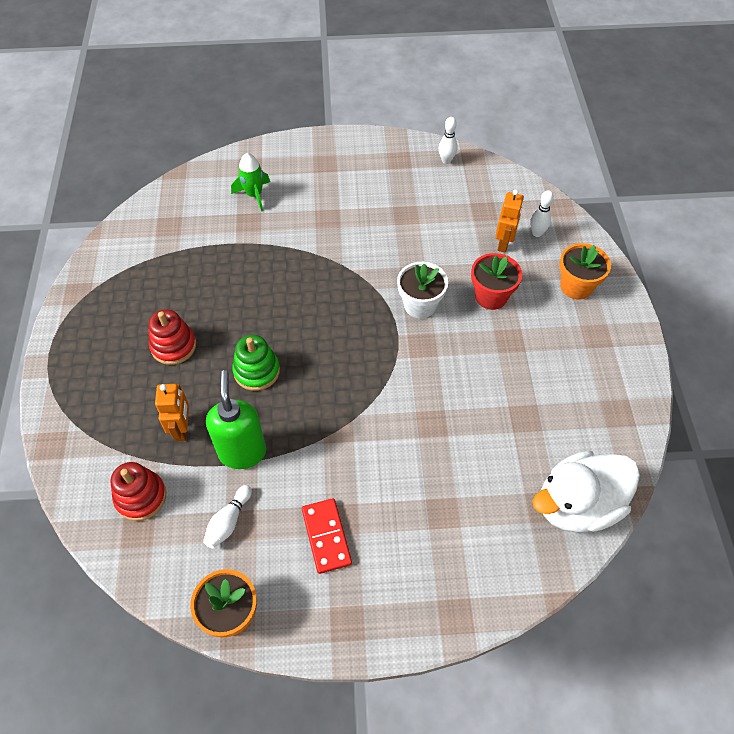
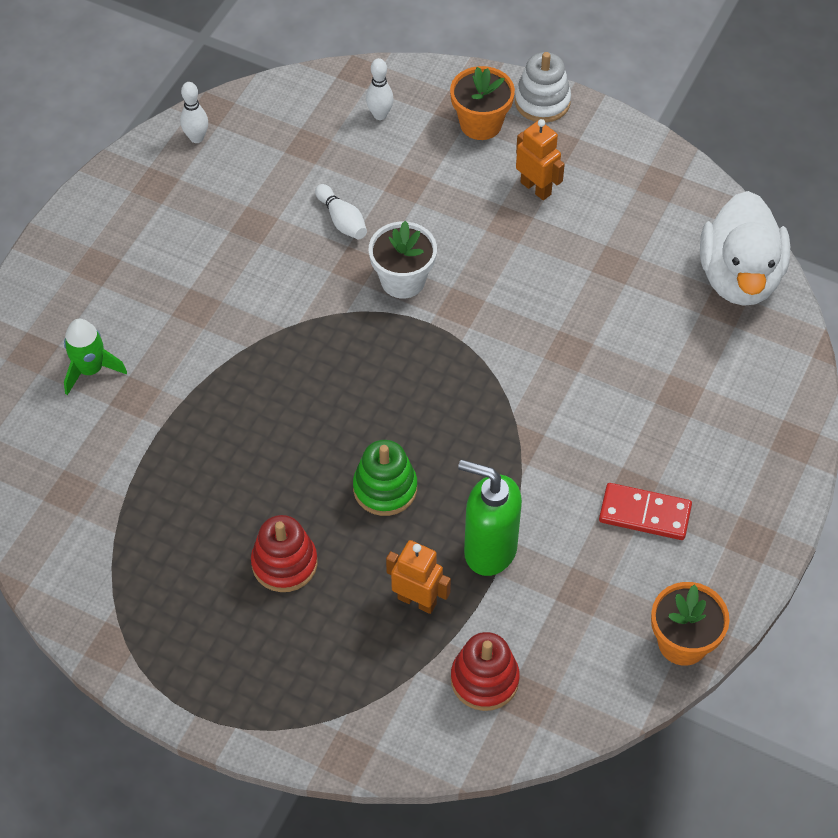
camera: 60 degrees left, 0 degrees up
(228, 521) = (571, 600): white bowling pin -> white bowling pin (342, 220)
(491, 296) = (439, 207): red flower pot -> none
(504, 243) = (371, 153): orange robot -> orange robot (536, 188)
(624, 311) = (542, 102): none -> white stacking toy

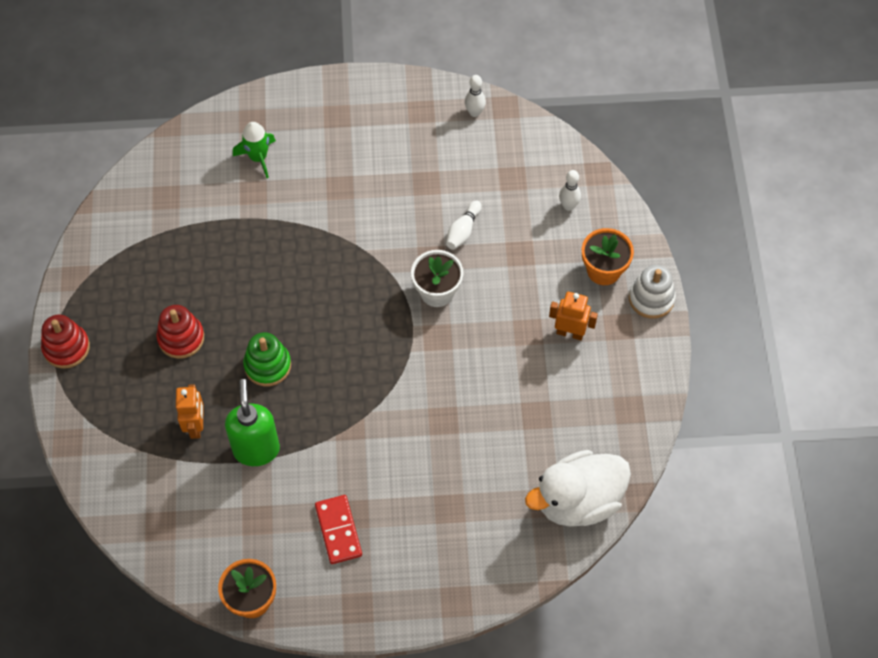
camera: 60 degrees right, 5 degrees up
(484, 679) = (160, 493): red stacking toy -> red stacking toy (66, 348)
(536, 188) = (570, 333): orange robot -> orange robot turned 90 degrees counterclockwise

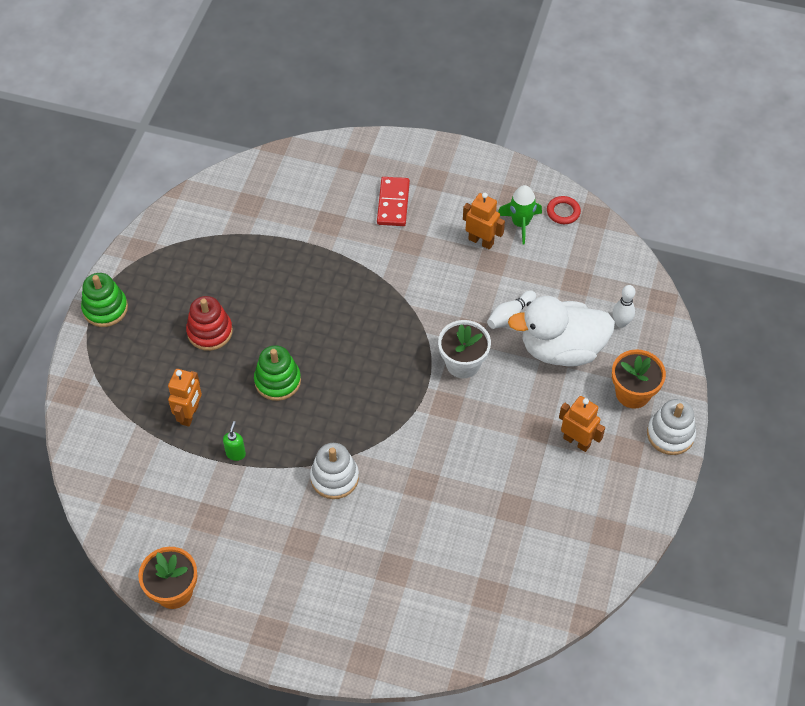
camera: 20 degrees right, 5 degrees down
(66, 348) = (105, 308): red stacking toy -> green stacking toy
(256, 449) = (236, 453): green soap dispenser -> green soap dispenser, size x0.43
(258, 157) = (345, 194): green rocket -> green rocket (520, 224)
(338, 530) = (280, 554): red domino -> red domino (393, 203)
(360, 441) = (334, 477): none -> white stacking toy
(408, 165) = (481, 241): none -> orange robot
(474, 112) = (563, 212): white bowling pin -> red ring
(578, 501) = (523, 604): white duck -> white duck (561, 349)

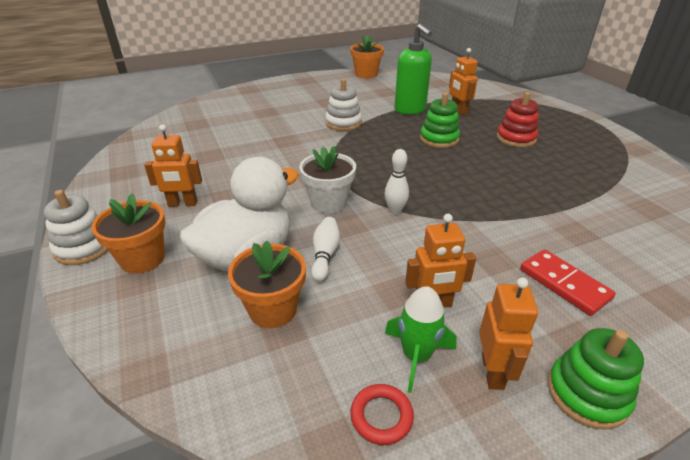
camera: 140 degrees right, 20 degrees down
(105, 308) = (584, 121): green stacking toy -> green stacking toy (587, 394)
(236, 453) = (410, 110): green soap dispenser -> green soap dispenser, size x2.32
(492, 195) = (493, 371): none -> orange robot
(573, 297) = (273, 309): none -> orange flower pot
(621, 323) = (192, 315): white bowling pin -> white bowling pin (395, 211)

